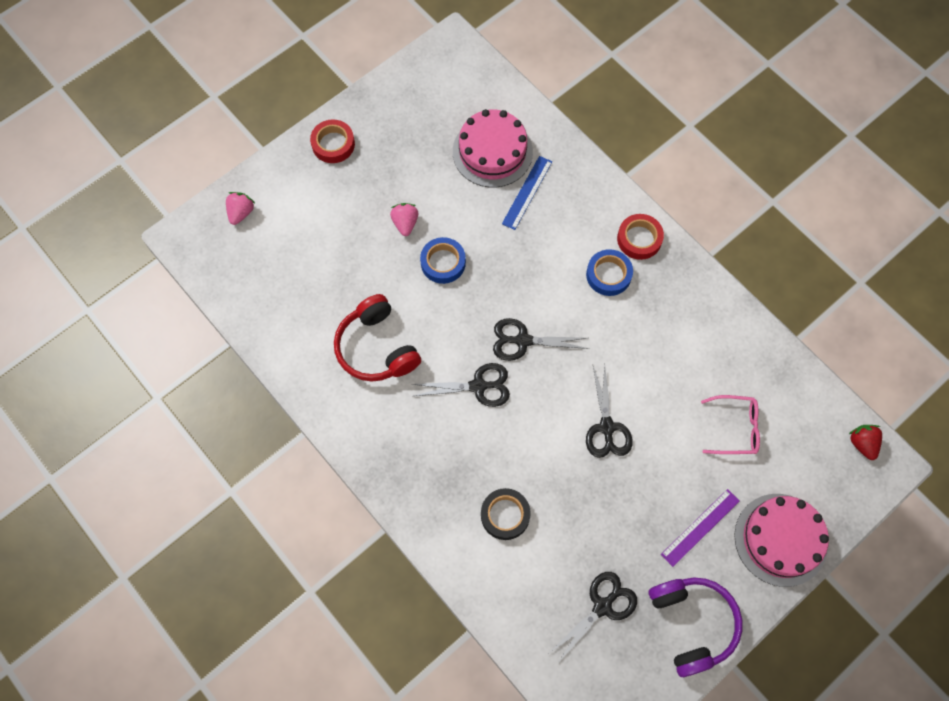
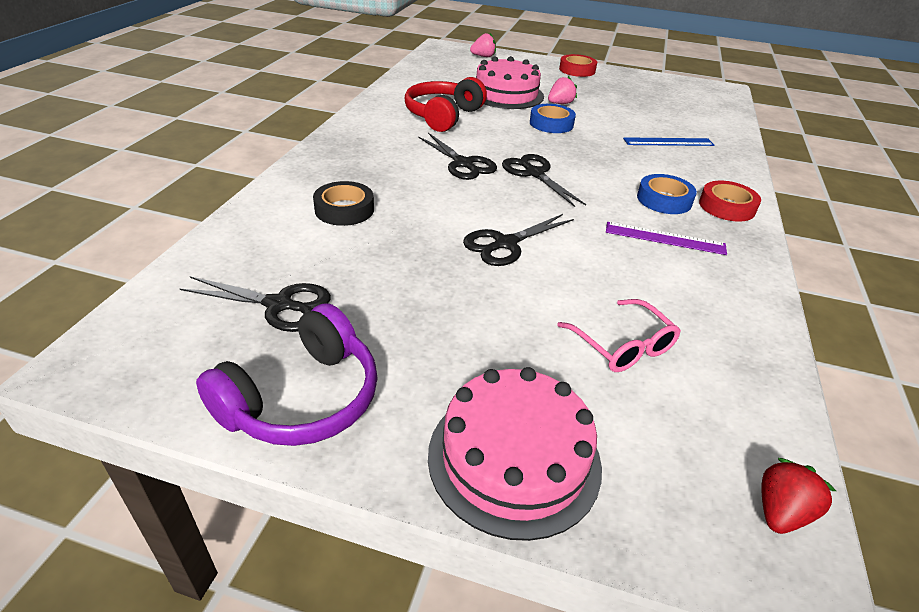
camera: 55 degrees right, 30 degrees down
(492, 152) = (674, 120): pink cake -> pink cake (506, 94)
(700, 527) = (454, 358): purple ruler -> purple ruler (665, 238)

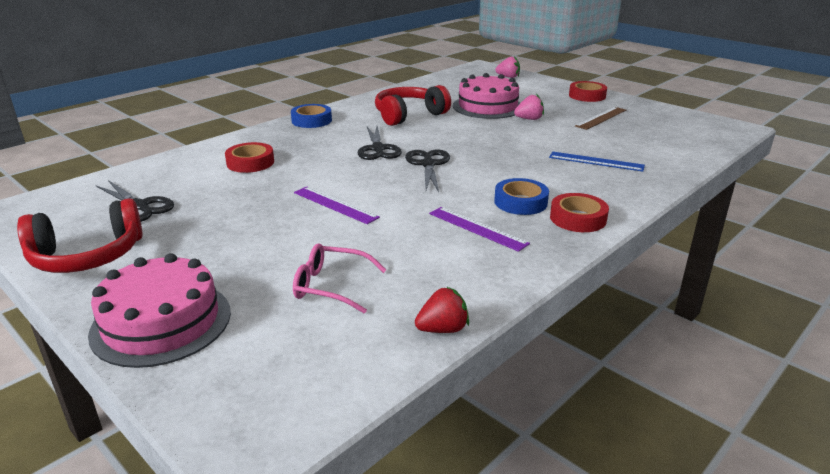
camera: 30 degrees right, 10 degrees down
(302, 398) = (87, 256): purple headphones -> red headphones
(344, 209) = (250, 163): black tape -> red tape
(505, 244) = (335, 205): black scissors -> purple ruler
(551, 124) = (497, 132): blue tape -> blue tape (311, 120)
(617, 93) = (601, 118): none -> brown ruler
(623, 346) = (330, 286): pink glasses -> pink glasses turned 105 degrees clockwise
(780, 512) = (295, 414): red strawberry -> red strawberry (442, 329)

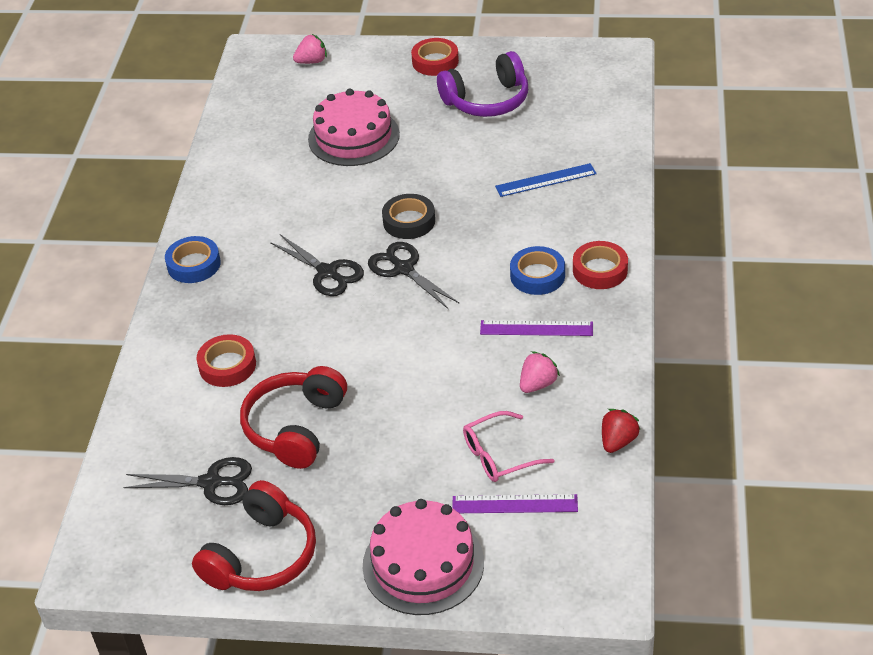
camera: 35 degrees left, 15 degrees up
(335, 205) = (388, 371): purple ruler -> purple ruler (514, 504)
(409, 115) = (289, 198): red headphones -> red headphones (296, 427)
(466, 147) = (409, 221): none -> black tape
(529, 119) = (420, 139): pink strawberry -> pink strawberry (537, 384)
(601, 118) = (487, 100): brown ruler -> purple headphones

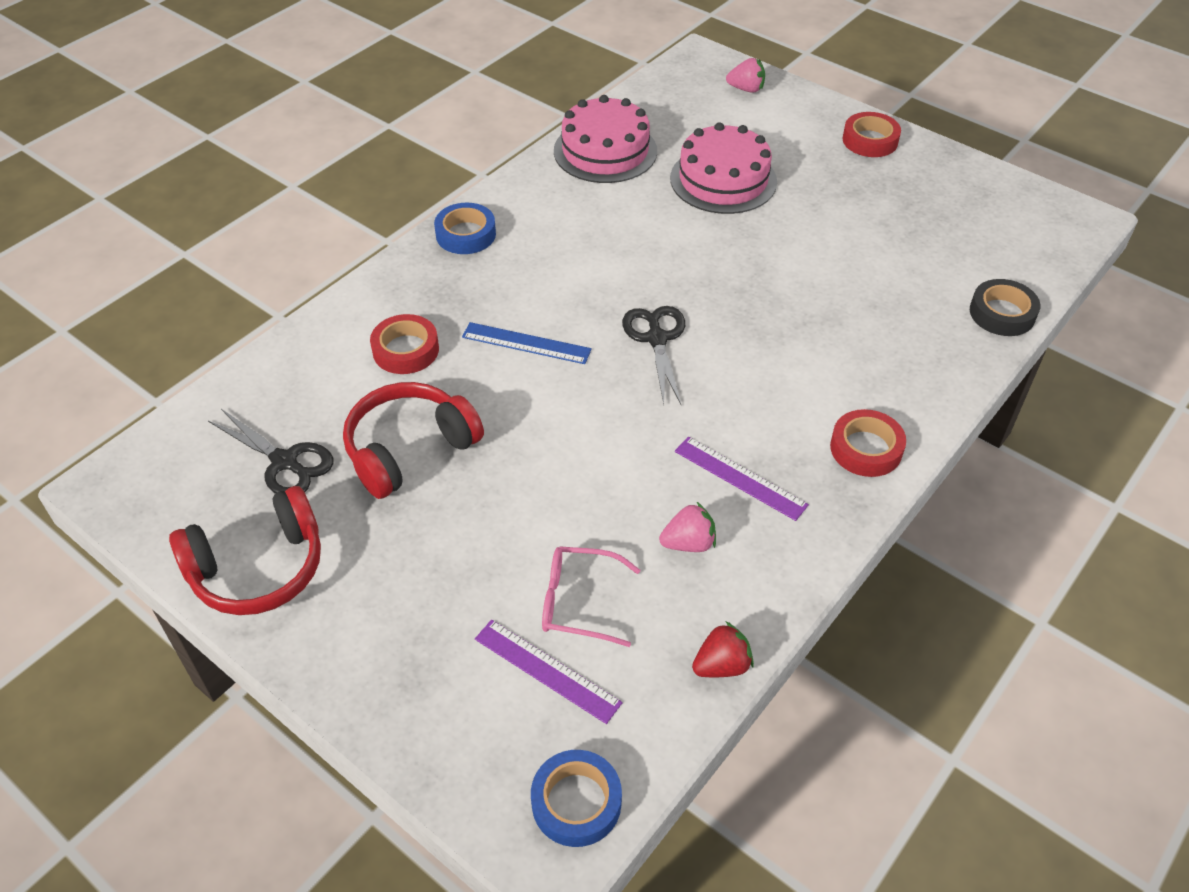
camera: 30 degrees right, 5 degrees up
(327, 272) = (579, 304): black scissors -> none
(409, 221) = (704, 291): black tape -> black tape (1002, 313)
(423, 564) = (396, 679): pink cake -> pink cake (605, 151)
(487, 100) = (892, 203): purple headphones -> none
(537, 275) = (790, 418): blue tape -> blue tape (576, 802)
(545, 180) = (886, 317): blue ruler -> blue ruler (526, 343)

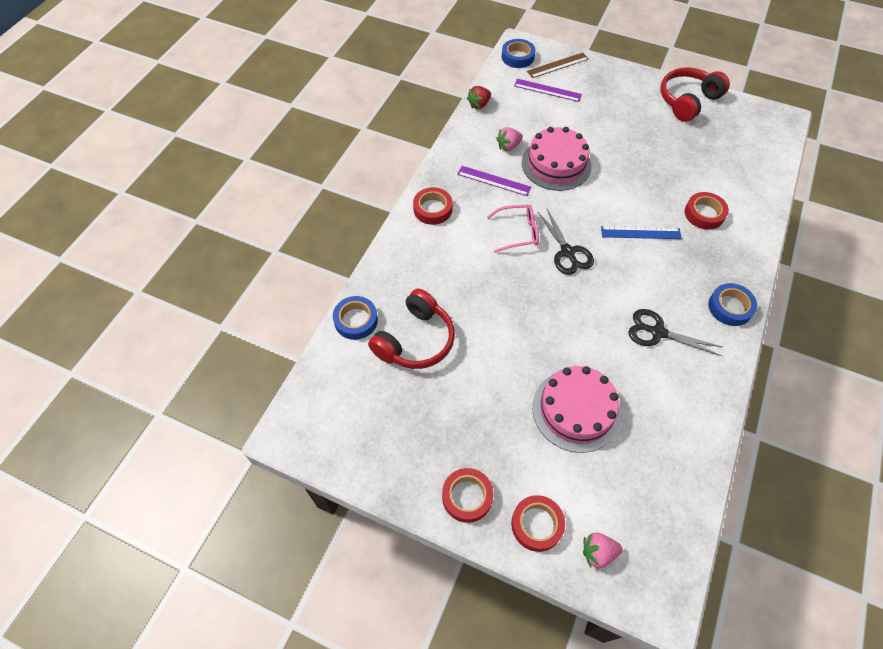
camera: 165 degrees right, 10 degrees up
(284, 462) = (715, 144): black scissors -> black scissors (658, 332)
(409, 449) = (662, 161): red headphones -> red headphones (415, 340)
(486, 746) = (557, 65): none -> brown ruler
(577, 602) = (547, 115): pink glasses -> pink glasses (519, 232)
(605, 151) = (682, 423): pink cake -> pink cake (556, 164)
(800, 113) = (537, 524): none -> red tape
(1002, 313) = (356, 320): black tape -> blue tape

